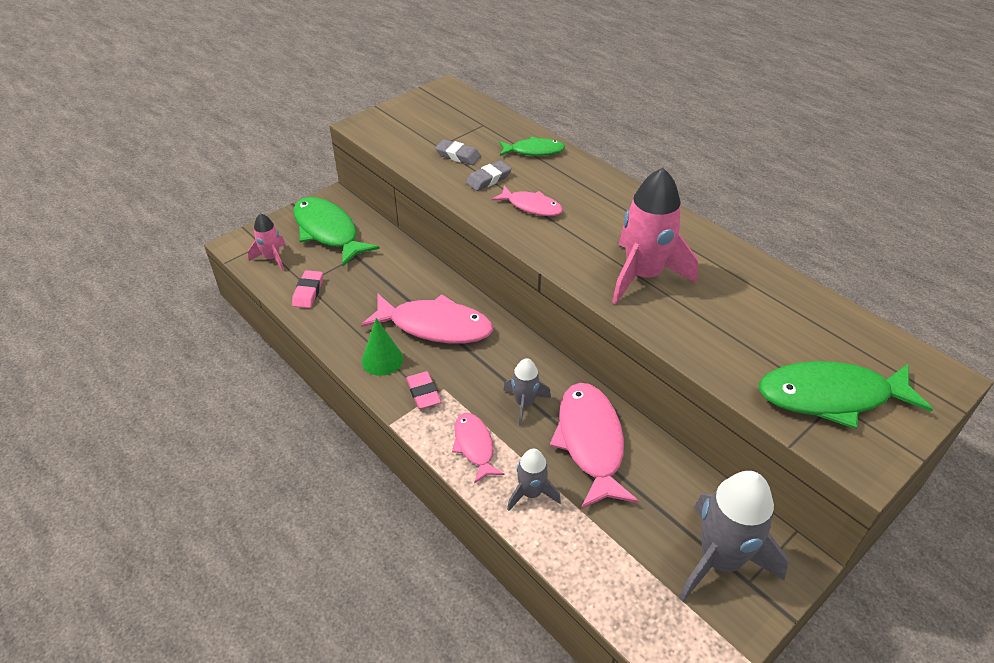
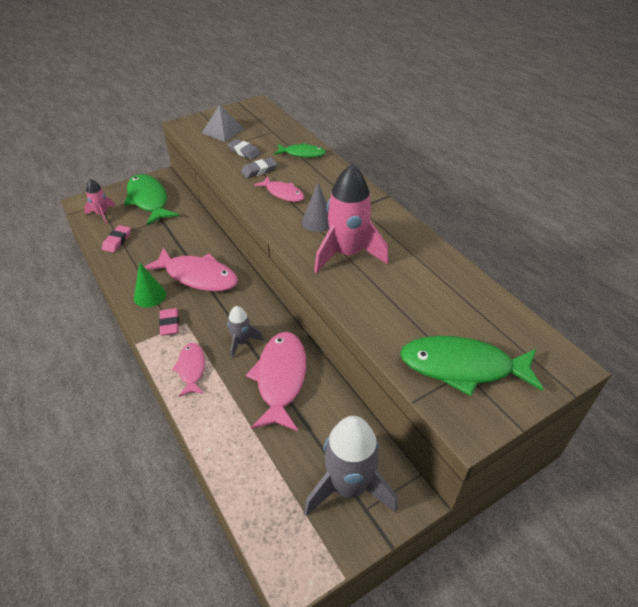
camera: 10 degrees right, 0 degrees up
(417, 129) = (222, 131): none -> grey pyramid
(531, 493) = (220, 411): grey rocket -> none
(590, 238) = (318, 221): none -> grey cone

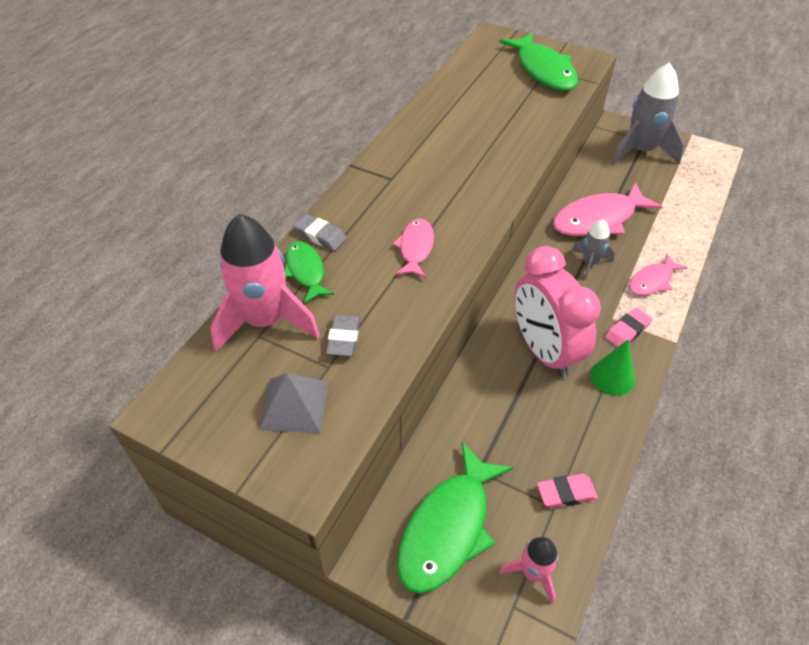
camera: 120 degrees left, 5 degrees up
(198, 276) = (544, 351): pink fish -> pink clock
(259, 170) = (381, 295): grey eraser -> grey eraser (320, 236)
(318, 221) = (444, 198): grey cone -> none
(347, 254) = (477, 160): pink rocket -> pink rocket (265, 321)

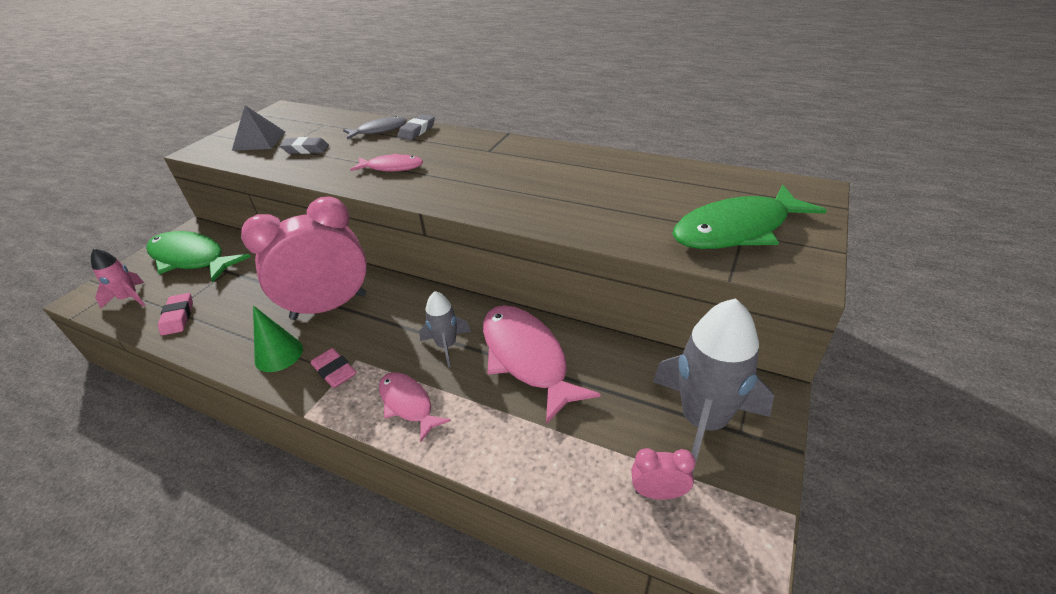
camera: 90 degrees right, 10 degrees down
(265, 321) = (336, 124): pink rocket -> none
(306, 271) = (379, 130): green fish -> grey fish
(692, 174) = (658, 493): none -> pink clock

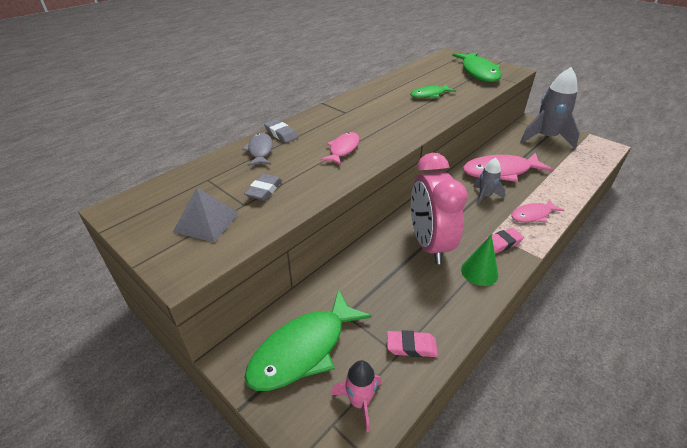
camera: 75 degrees left, 0 degrees up
(586, 196) = (429, 95): none -> green fish
(658, 493) = (584, 156): pink clock -> none

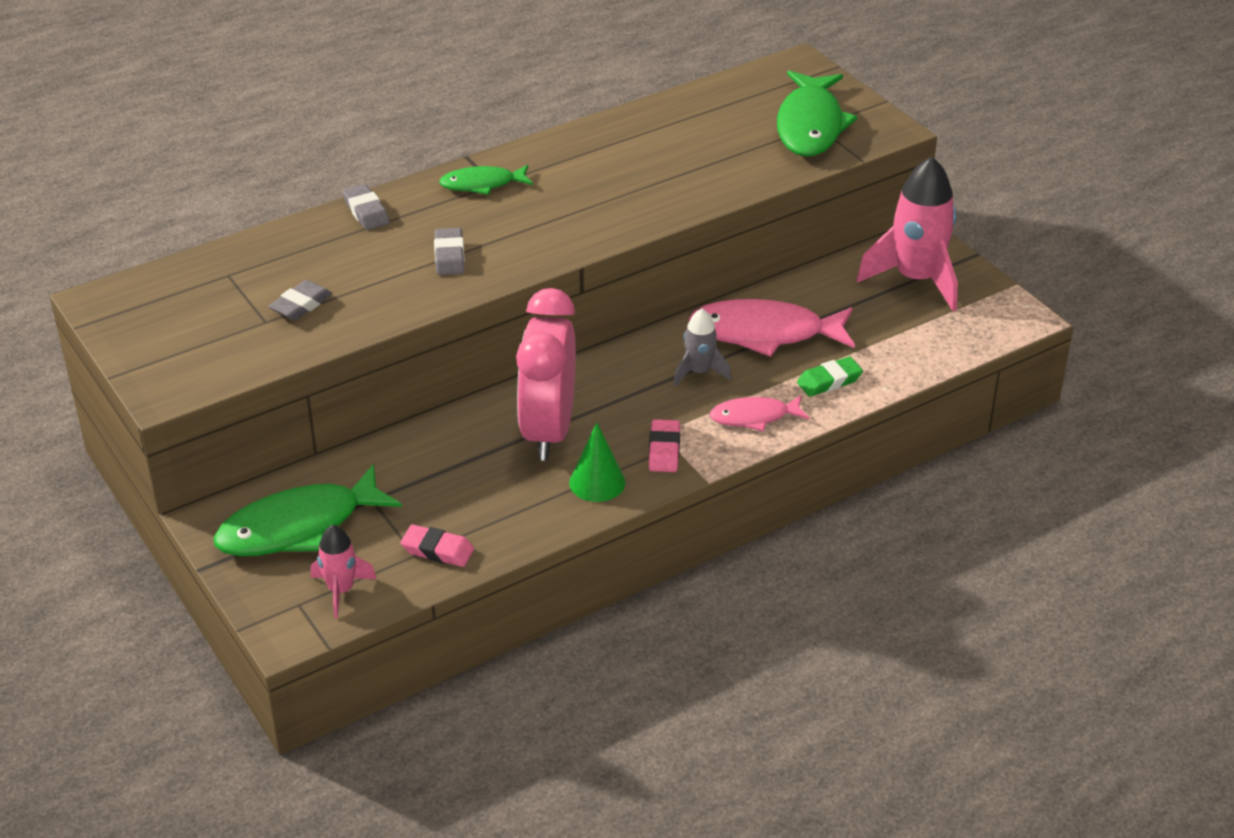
camera: 15 degrees right, 0 degrees up
(206, 222) = (209, 337): grey pyramid -> none
(260, 150) = (321, 238): grey fish -> none
(343, 149) = (449, 256): pink fish -> grey eraser
(429, 95) = (670, 167): green fish -> green fish (482, 184)
(501, 243) = (664, 450): pink eraser -> pink eraser turned 75 degrees counterclockwise
(545, 138) = (916, 279): grey rocket -> pink rocket
(552, 190) = (829, 381): none -> green eraser

